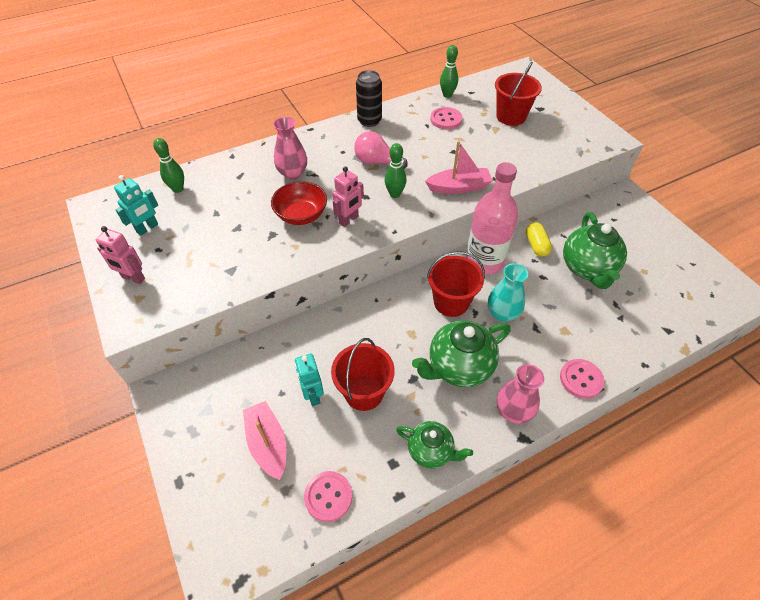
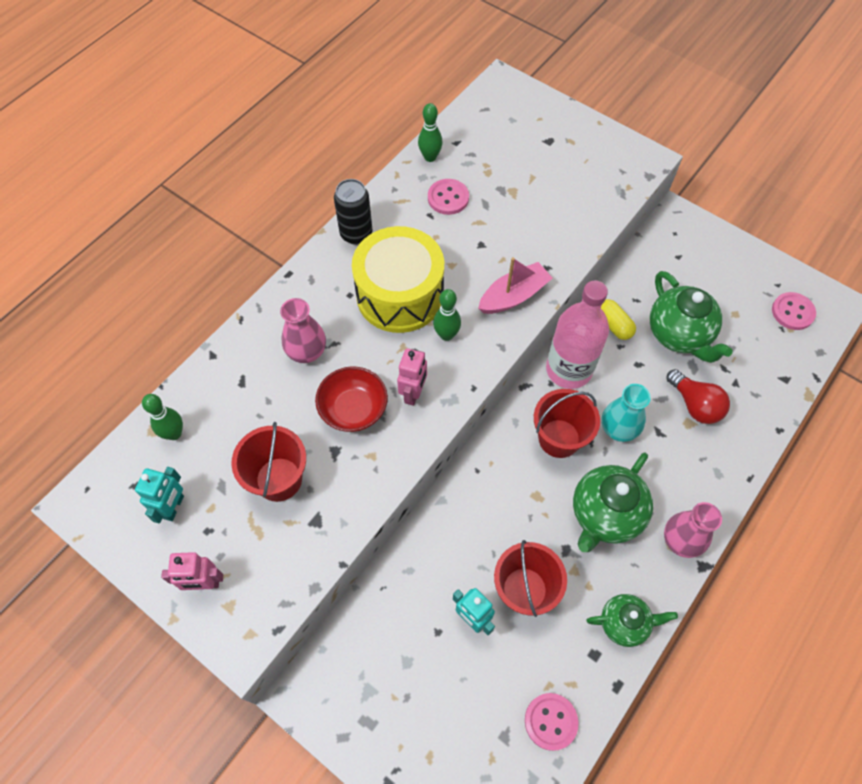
camera: 25 degrees left, 10 degrees up
(268, 443) = (457, 696): pink boat -> none
(377, 162) = (400, 295): pink light bulb -> yellow drum
(511, 116) = (521, 166): red bucket -> red bucket (279, 479)
(576, 320) = (695, 405): none -> red light bulb
(581, 379) = (728, 474): pink button -> pink button (792, 312)

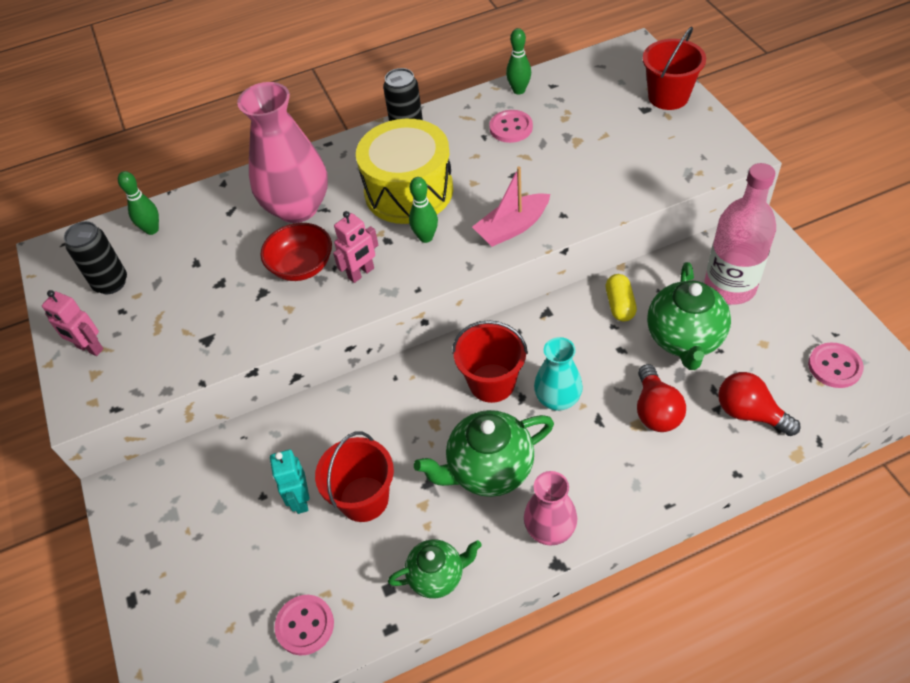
camera: 35 degrees right, 10 degrees down
(174, 507) = (111, 283): turquoise robot -> black can
(279, 479) = (202, 295): red bucket -> red bucket (668, 97)
(307, 352) = (297, 208): pink vase -> pink vase, size x1.76
(513, 296) = (512, 227): pink boat -> pink boat turned 150 degrees clockwise
(568, 369) = (545, 327): pink bottle -> pink bottle (729, 287)
(624, 623) = (437, 576): green teapot -> green teapot turned 45 degrees counterclockwise
(759, 376) = (749, 413): none -> red light bulb

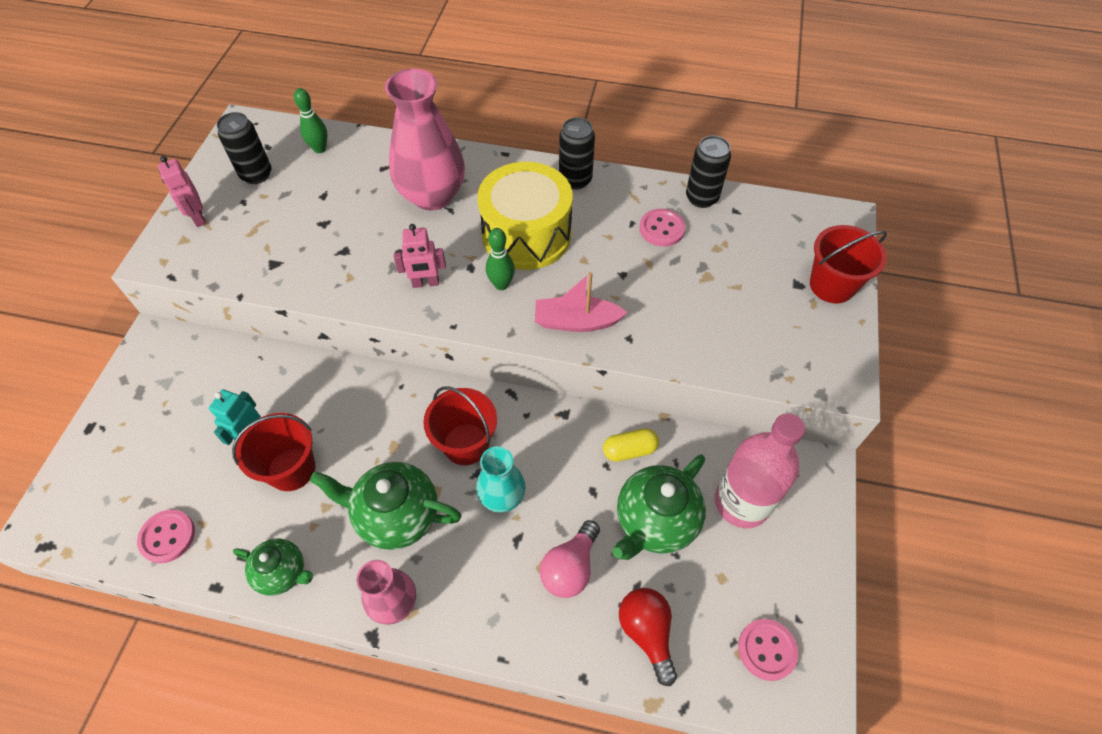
camera: 30 degrees right, 5 degrees up
(302, 266) = (390, 247): red bowl -> none
(519, 90) = (701, 198): green bowling pin -> black can
(619, 305) = (629, 450): yellow capsule -> yellow capsule turned 45 degrees clockwise
(655, 410) = (570, 567): red light bulb -> pink light bulb

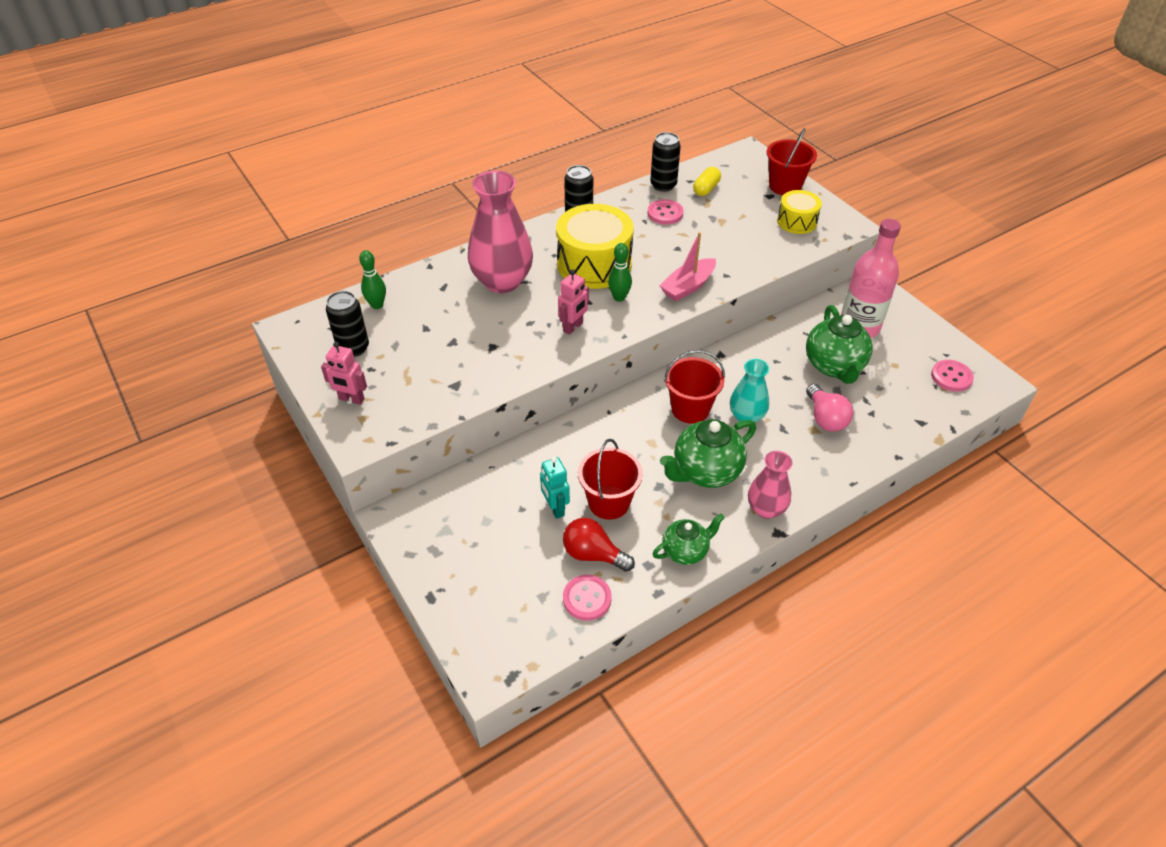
camera: 45 degrees left, 10 degrees down
(629, 450) = (777, 345): yellow capsule -> yellow capsule (706, 189)
(647, 632) = (896, 414): red light bulb -> red light bulb (593, 554)
(787, 335) = (797, 222): none -> yellow drum

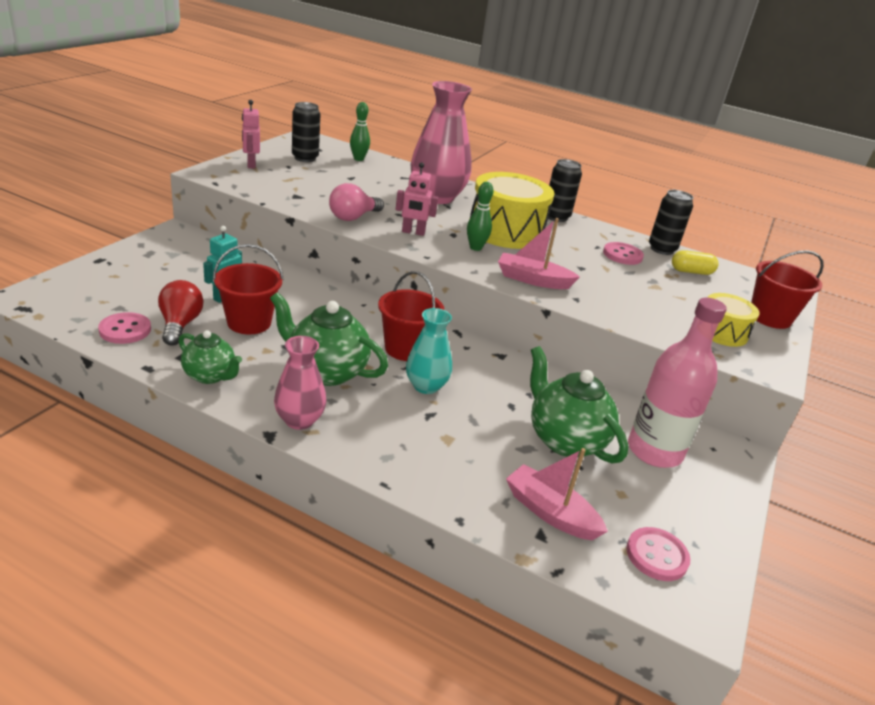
camera: 55 degrees right, 15 degrees down
(825, 418) = (473, 445): pink light bulb -> pink light bulb (353, 217)
(834, 366) = (565, 440): green teapot -> green teapot turned 90 degrees clockwise
(903, 408) = (550, 512): none -> pink boat

